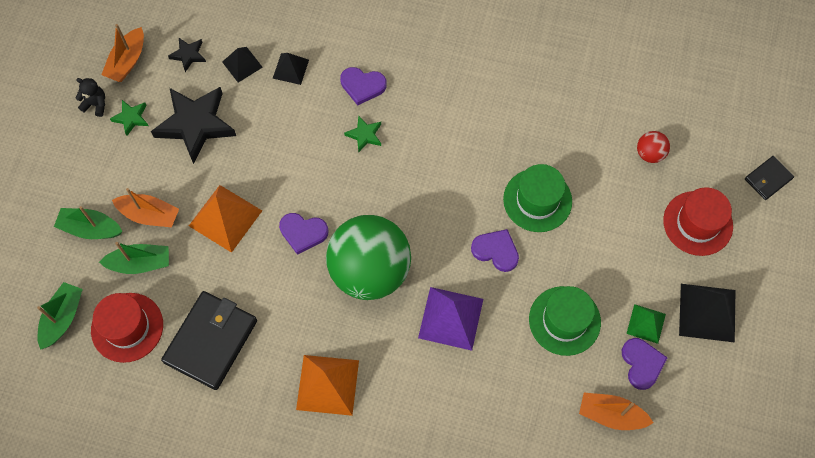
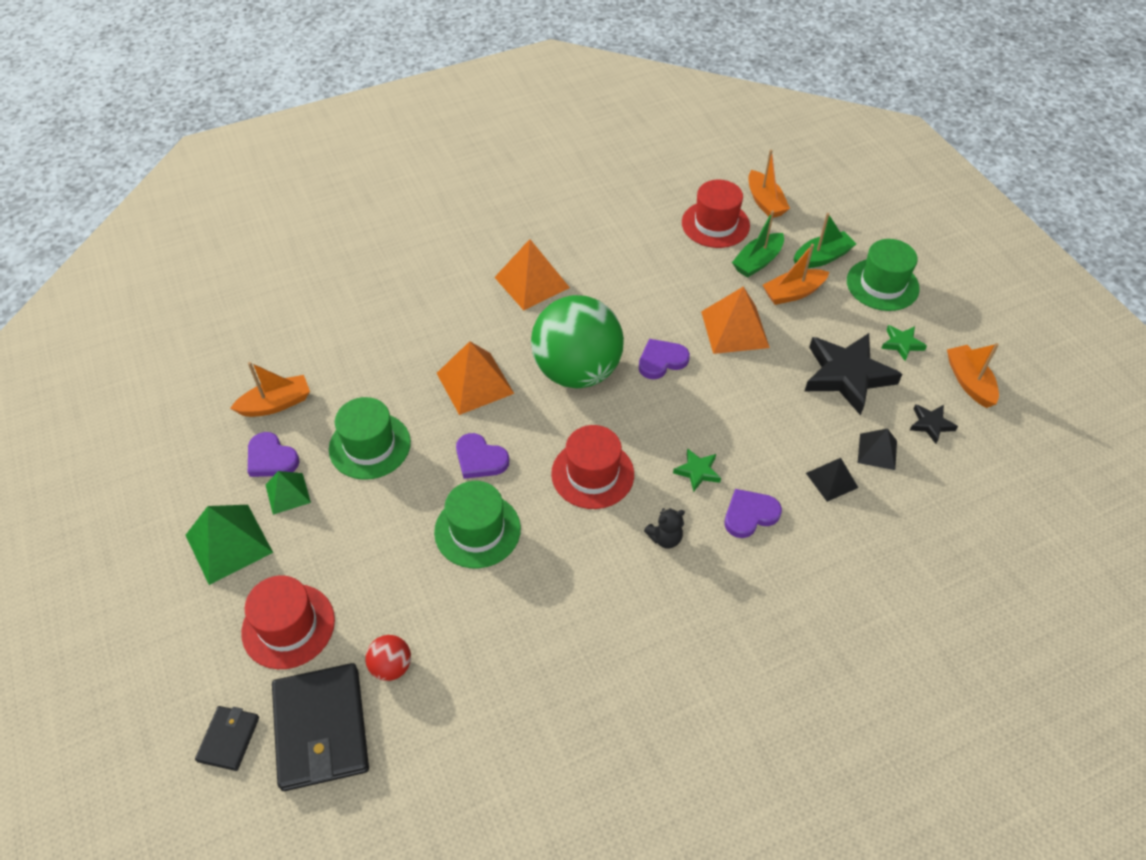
camera: 140 degrees right, 15 degrees down
(63, 318) = (765, 202): green boat -> orange boat
(80, 171) = (882, 284): none -> green hat
(95, 104) = (942, 334): black teddy bear -> black teddy bear (665, 538)
(211, 341) = (647, 253): black wallet -> black wallet (321, 729)
(432, 183) = (592, 474): none -> red hat
(450, 318) = (475, 383): purple pyramid -> orange pyramid
(496, 251) = (480, 459): purple heart -> purple heart turned 45 degrees clockwise
(707, 312) = (229, 543): black pyramid -> green pyramid

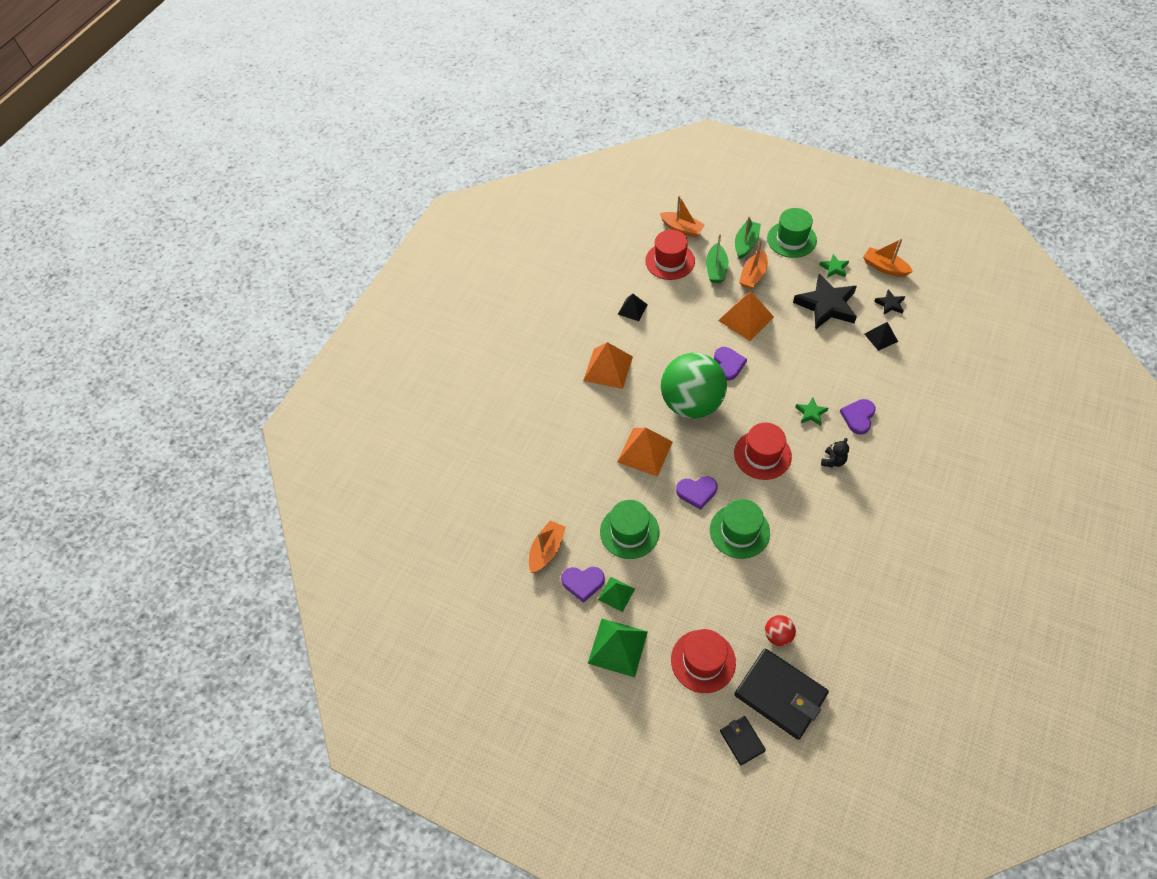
camera: 35 degrees left, 5 degrees up
(661, 360) = (728, 364): purple heart -> purple heart turned 150 degrees clockwise
(831, 480) = (876, 369): black pyramid -> black pyramid (632, 309)

